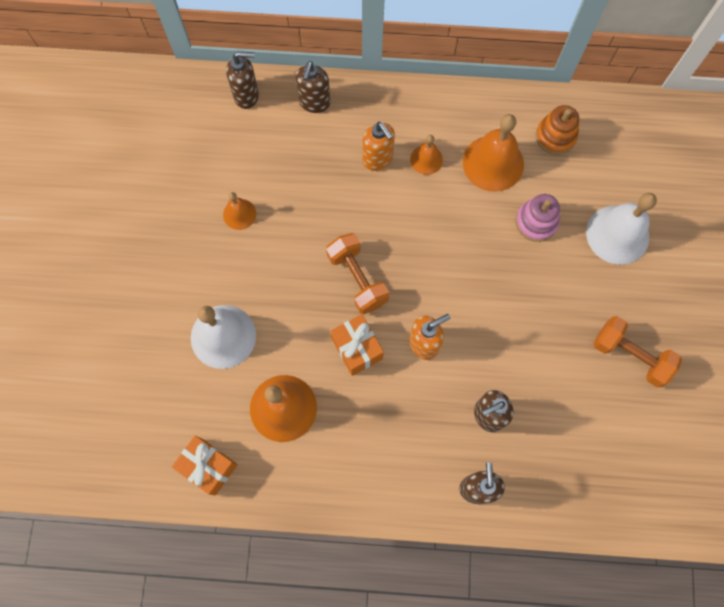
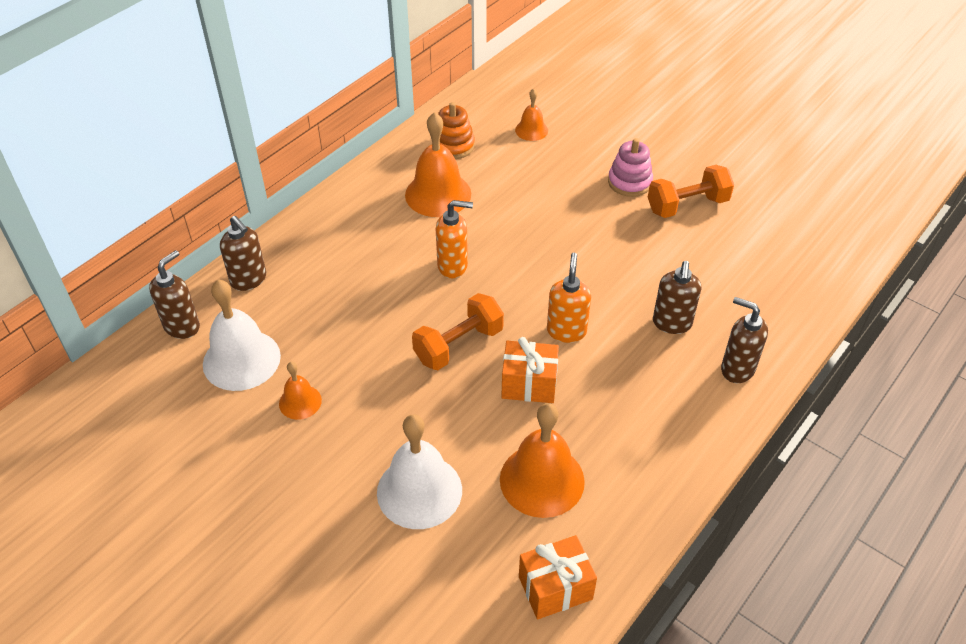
camera: 55 degrees left, 25 degrees down
(357, 279) = (458, 345): orange dumbbell -> orange dumbbell turned 45 degrees counterclockwise
(378, 159) = (354, 266): orange soap dispenser -> orange soap dispenser (453, 266)
(426, 159) = (390, 234): orange bell -> orange bell (531, 130)
(536, 222) = (518, 197): pink stacking toy -> pink stacking toy (629, 182)
(617, 234) = (575, 157): white bell -> white bell (241, 360)

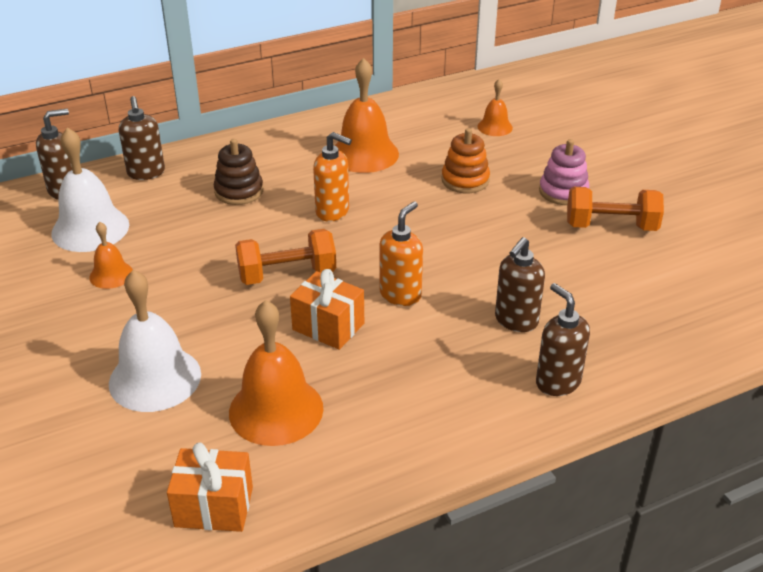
camera: 25 degrees right, 10 degrees down
(353, 271) = (239, 191): none -> brown stacking toy
(453, 146) = (409, 121): orange stacking toy -> orange stacking toy (465, 180)

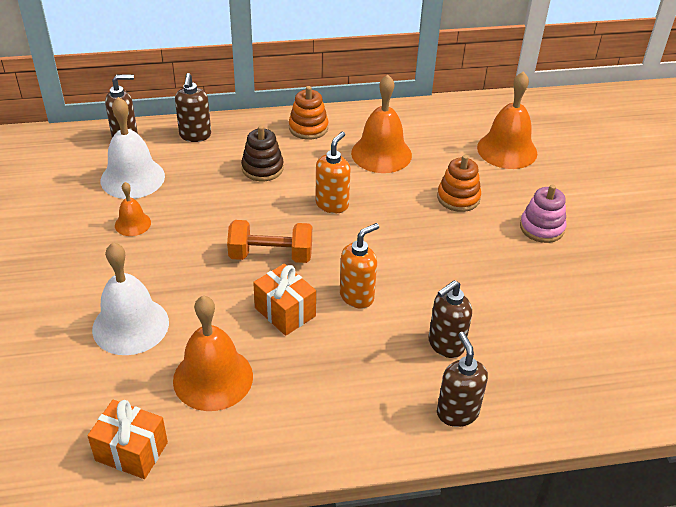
camera: 15 degrees right, 5 degrees up
(273, 143) = (308, 128): none -> orange stacking toy
(333, 212) = (332, 204): orange soap dispenser -> orange soap dispenser turned 105 degrees counterclockwise
(495, 127) = (507, 150): orange bell -> orange bell, size x1.88
(611, 226) = (571, 272): orange dumbbell -> none

